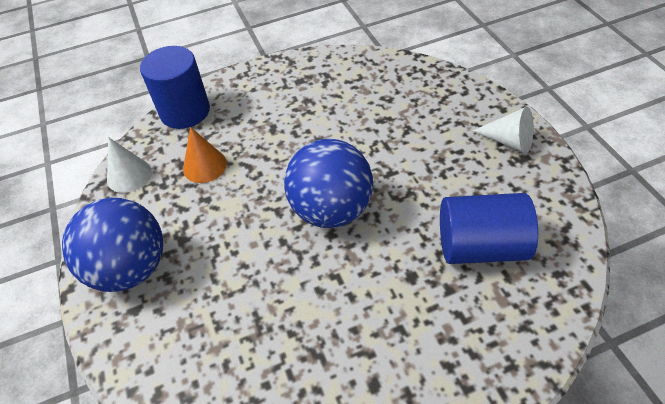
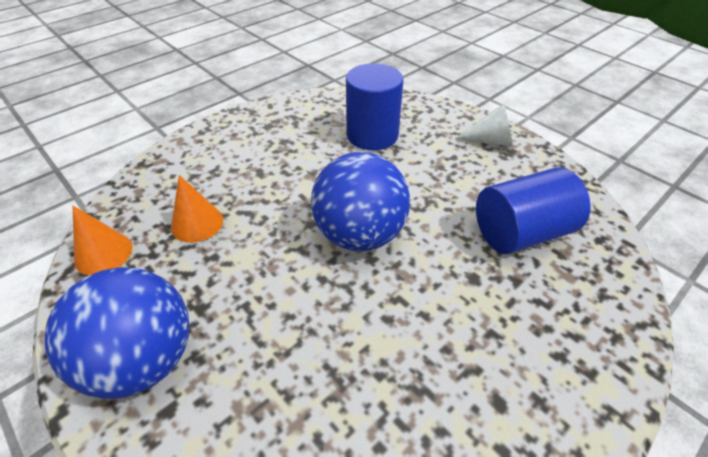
camera: 25 degrees left, 5 degrees down
(129, 175) = (103, 253): white cone -> orange cone
(185, 111) = (151, 175): blue cylinder -> blue cylinder (372, 135)

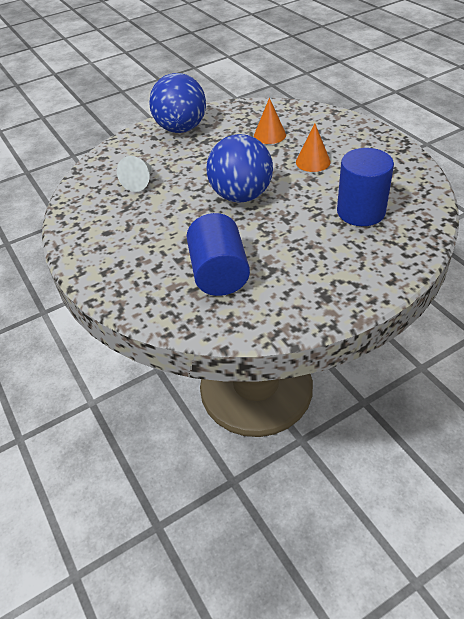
camera: 105 degrees right, 0 degrees up
(103, 253) = (253, 109): orange cone -> orange cone (313, 162)
(491, 140) = (345, 286): white cone -> white cone (140, 182)

